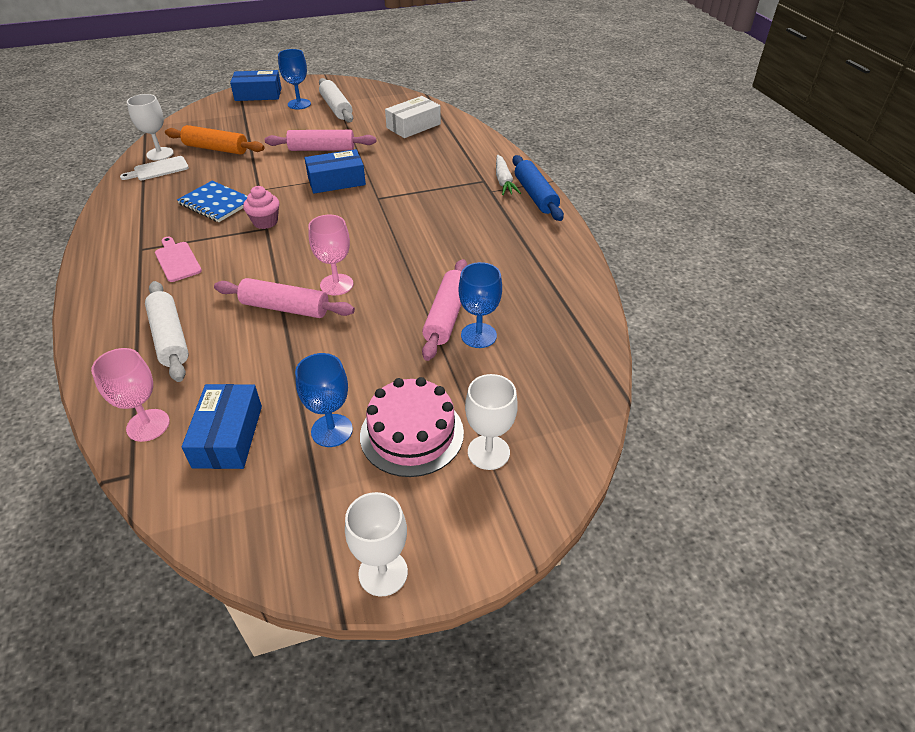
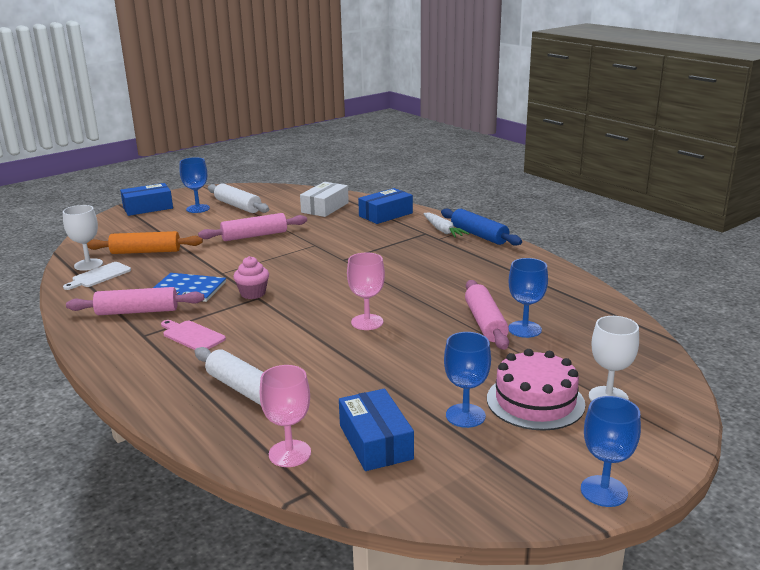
camera: 20 degrees left, 20 degrees down
(285, 308) = (336, 347): pink rolling pin -> pink rolling pin (137, 311)
(336, 181) = (292, 255): blue box -> blue box (385, 214)
(383, 573) = (604, 491): white goblet -> blue goblet

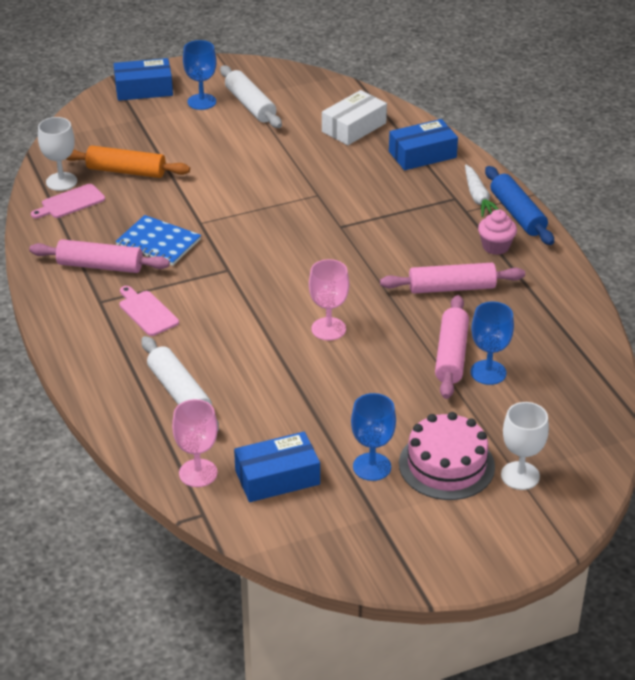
camera: 15 degrees right, 15 degrees up
(99, 276) = (70, 202): white cutting board -> pink cutting board
(253, 293) = (224, 262): pink cupcake -> pink cupcake (495, 246)
(254, 236) = (254, 165): pink rolling pin -> pink rolling pin (452, 288)
(375, 442) = (277, 477): blue box -> blue box turned 75 degrees clockwise
(604, 491) = (452, 571): blue goblet -> none

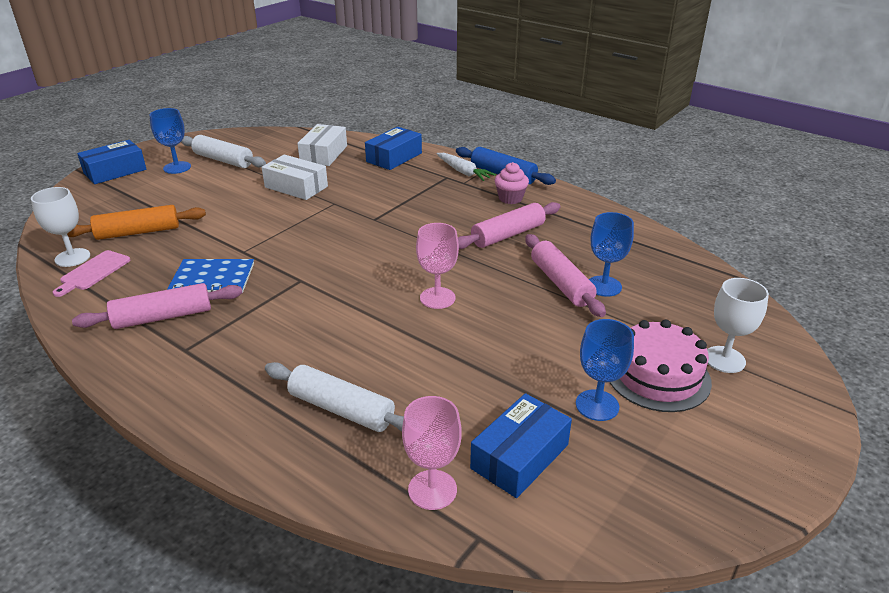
camera: 30 degrees left, 5 degrees down
(147, 312) = (245, 342): pink cutting board -> none
(296, 163) = (296, 187): none -> white box

